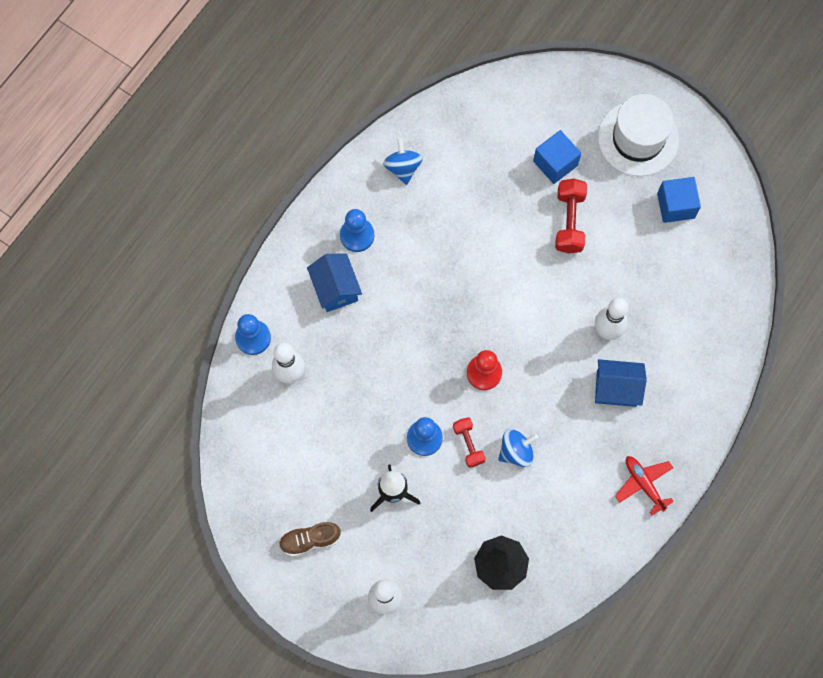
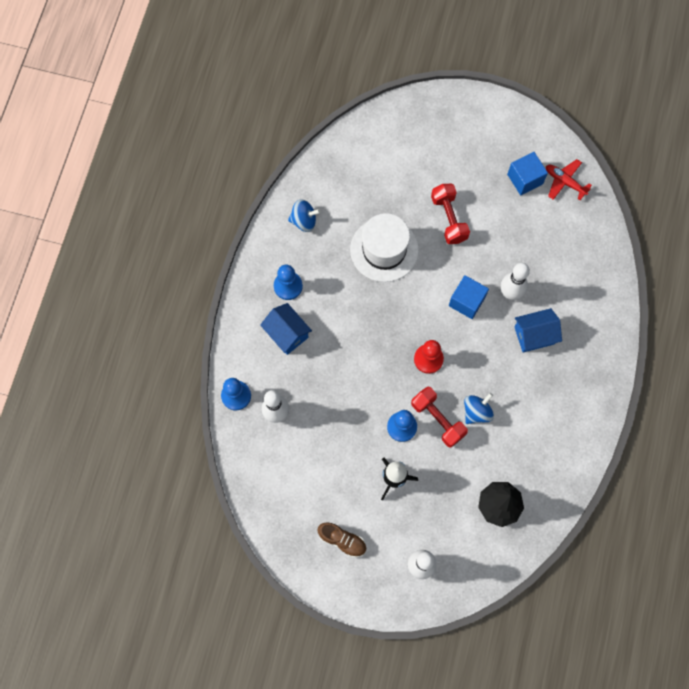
camera: 20 degrees left, 0 degrees up
(310, 540) = (342, 540): brown shoe -> brown shoe turned 120 degrees counterclockwise
(403, 168) = (304, 221): blue spinning top -> blue spinning top turned 120 degrees clockwise
(468, 444) = (438, 419): red dumbbell -> red dumbbell, size x1.54
(555, 163) = (421, 177): blue cube -> blue cube (466, 301)
(638, 138) = (476, 137): white hat -> white hat (384, 250)
(643, 484) = (583, 402): red plane -> red plane (565, 182)

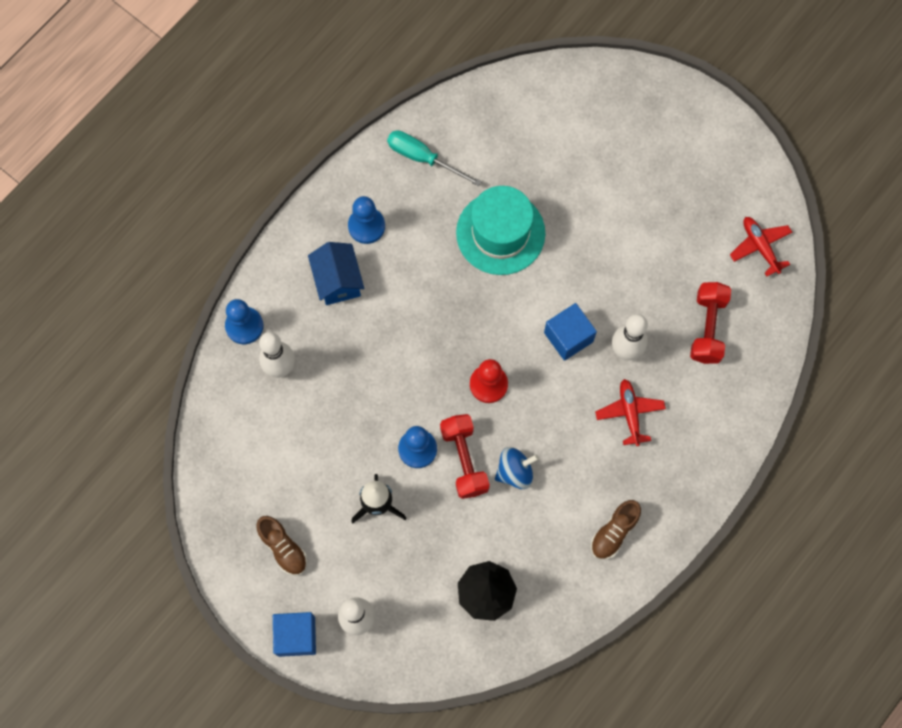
camera: 25 degrees right, 0 degrees up
(304, 221) = (423, 158): blue spinning top -> turquoise screwdriver
(384, 250) = (500, 233): white hat -> turquoise hat
(449, 218) = (596, 230): red dumbbell -> red dumbbell (707, 328)
(525, 179) = (712, 222): blue cube -> blue cube (296, 636)
(534, 335) = (629, 413): blue house -> red plane
(564, 422) = (614, 532): none -> brown shoe

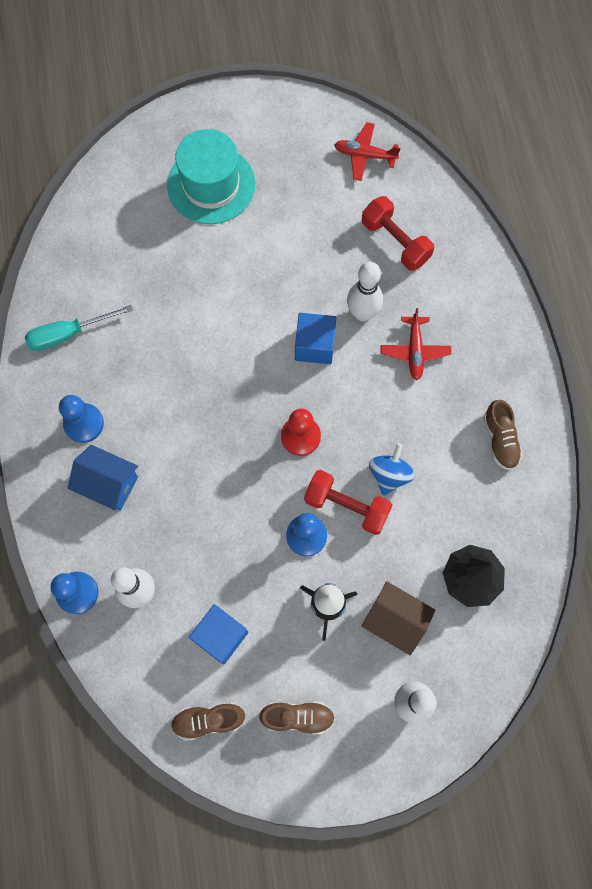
camera: 50 degrees left, 0 degrees up
(231, 488) = (208, 720): none -> brown shoe
(296, 636) = (382, 768): blue cube -> blue cube (220, 636)
(408, 562) = (395, 620): none -> brown house
(500, 233) = (185, 326): turquoise hat -> turquoise hat (211, 185)
(629, 413) = (414, 351): red plane -> red plane turned 120 degrees counterclockwise

